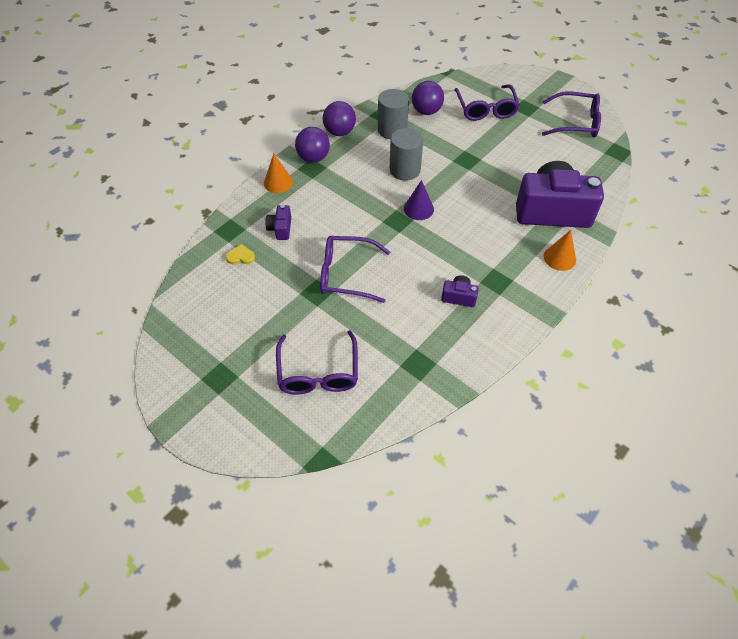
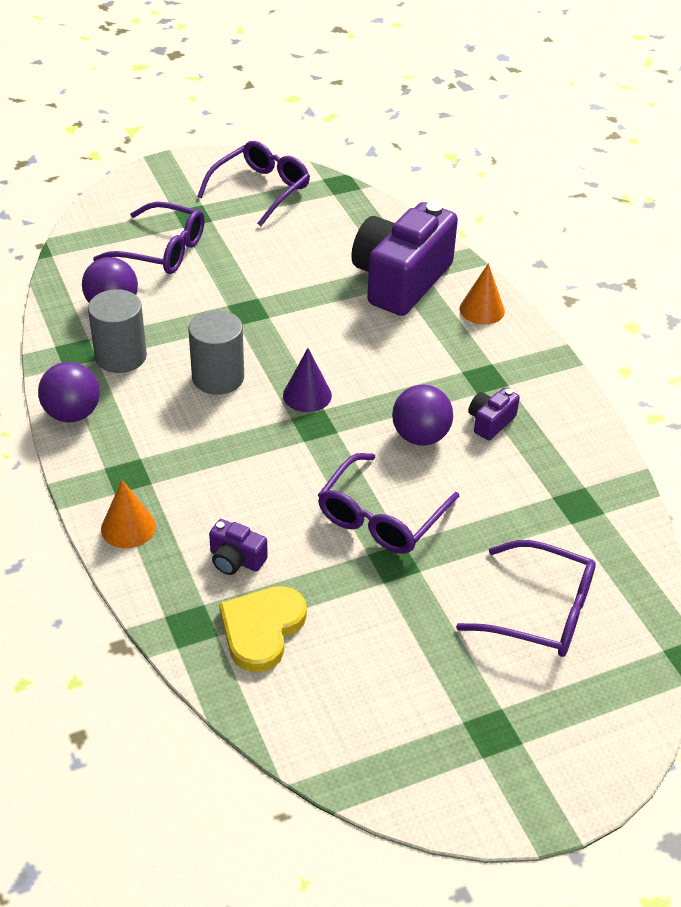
camera: 65 degrees left, 10 degrees down
(240, 256) = (262, 629): yellow heart -> yellow heart, size x1.96
(313, 158) = (106, 465): purple ball -> purple ball (420, 436)

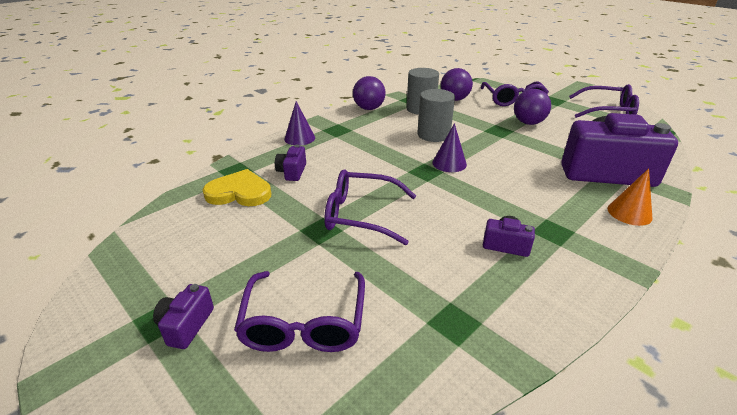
camera: 70 degrees right, 10 degrees down
(128, 527) = (299, 138): orange cone -> purple cone
(420, 436) = (455, 214): purple ball -> purple ball (528, 123)
(509, 708) = (186, 325): none -> purple camera

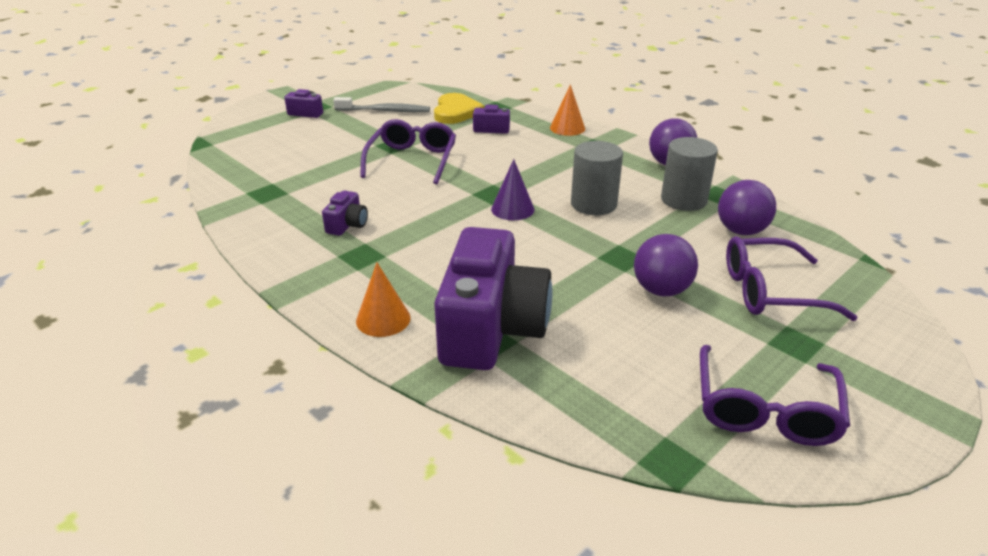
camera: 90 degrees right, 0 degrees up
(213, 244) = (385, 111): none -> grey toothbrush
(299, 138) = (567, 128): purple cone -> orange cone
(304, 322) = (293, 144): purple glasses -> none

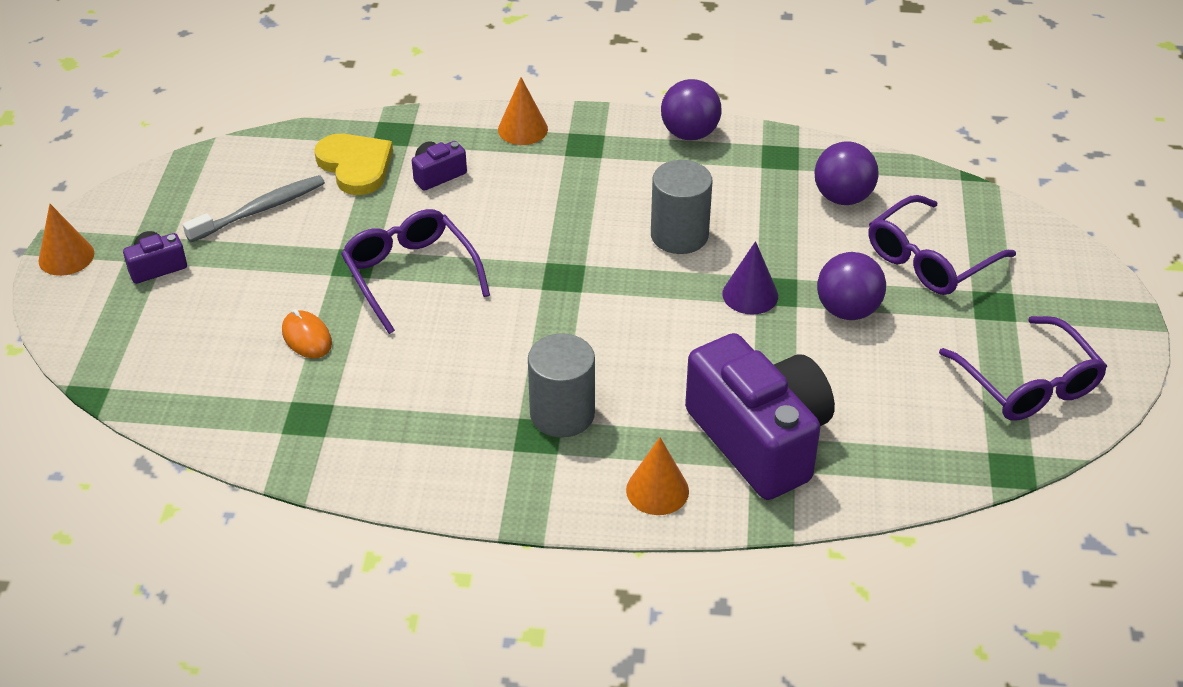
camera: 40 degrees left, 10 degrees up
(279, 96) = (66, 257): none -> orange cone
(322, 162) = (307, 337): none -> orange mouse
(347, 225) = (468, 407): purple camera -> none
(512, 209) = (609, 287): purple cone -> purple cone (750, 294)
(684, 200) = (755, 182): grey cylinder -> grey cylinder (562, 414)

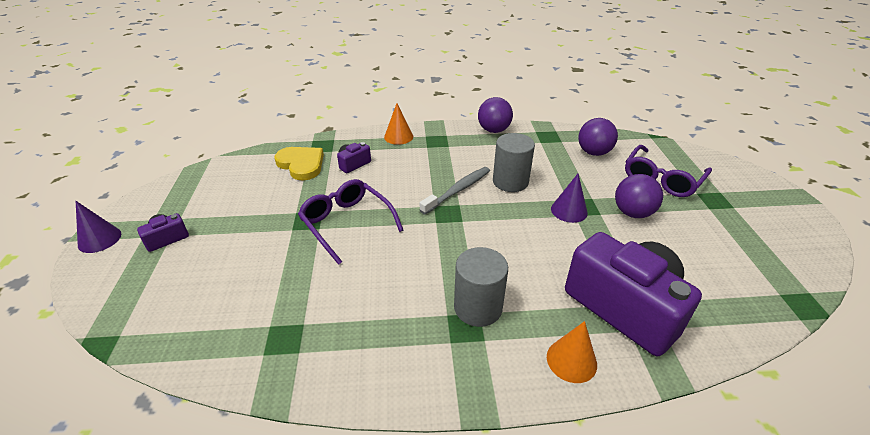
camera: 10 degrees left, 5 degrees down
(66, 257) = (99, 239): orange cone -> purple cone
(260, 210) = (241, 195): grey toothbrush -> grey toothbrush (458, 190)
(307, 337) = (278, 275): orange mouse -> none
(1027, 383) = (769, 244): purple glasses -> none

